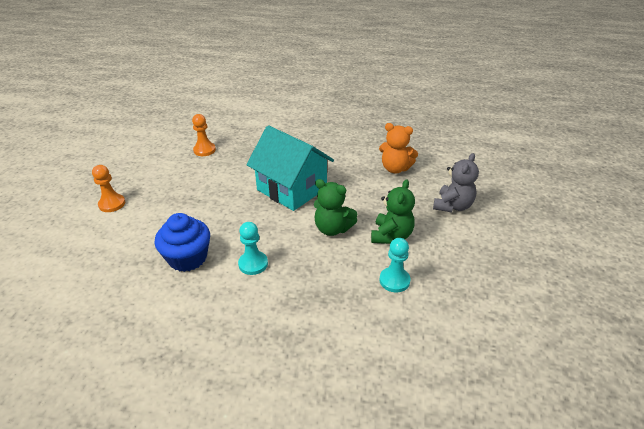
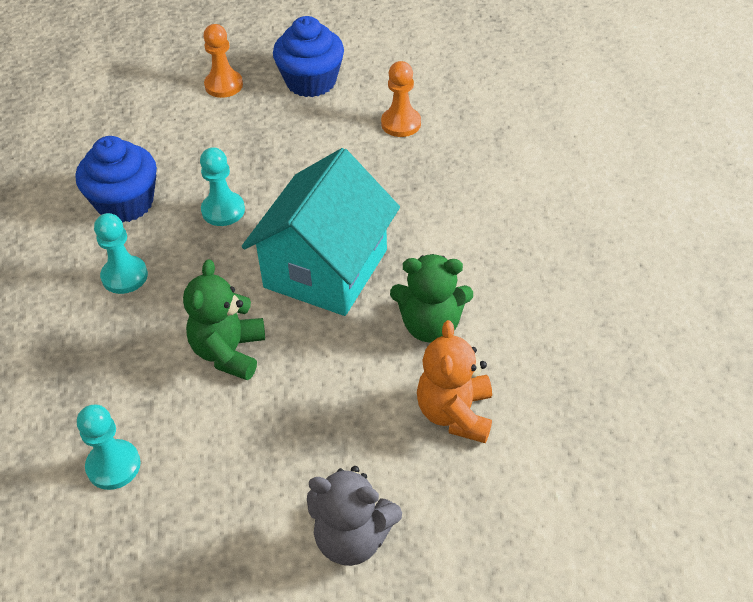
camera: 75 degrees right, 10 degrees up
(142, 172) = (311, 82): none -> blue cupcake
(224, 218) = (223, 210): none -> turquoise pawn
(391, 236) = (229, 442): green teddy bear -> green teddy bear (430, 326)

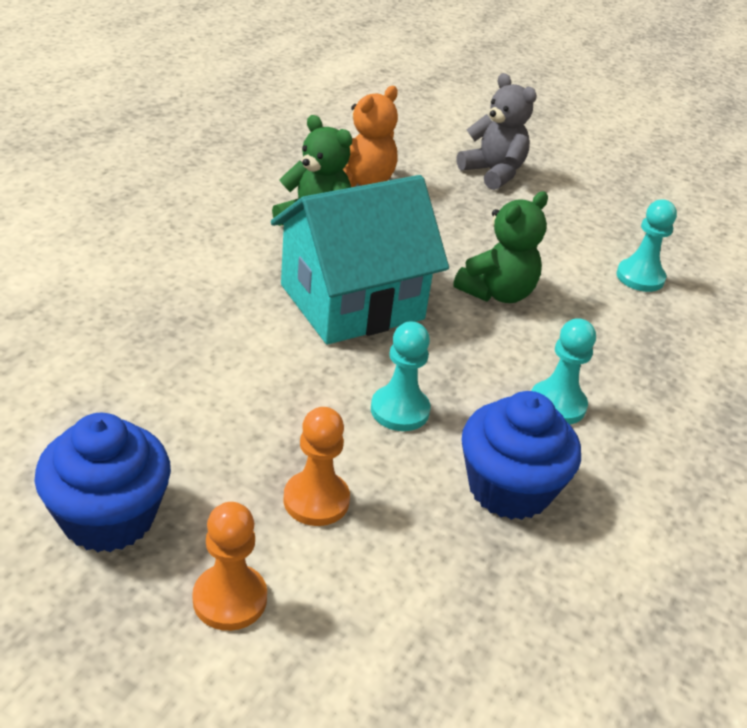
camera: 150 degrees left, 10 degrees down
(401, 123) = (93, 385): orange pawn -> orange pawn (316, 500)

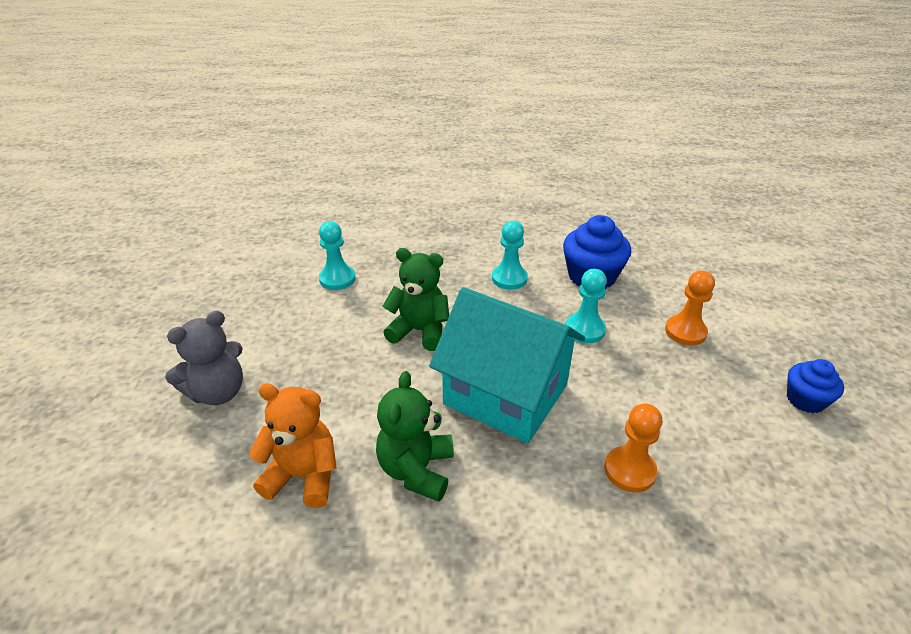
camera: 115 degrees left, 0 degrees up
(108, 517) = (805, 400): blue cupcake -> blue cupcake, size x0.60
(230, 599) = (772, 332): orange pawn -> orange pawn (629, 470)
(493, 173) = (218, 392): grey teddy bear -> grey teddy bear turned 150 degrees counterclockwise

